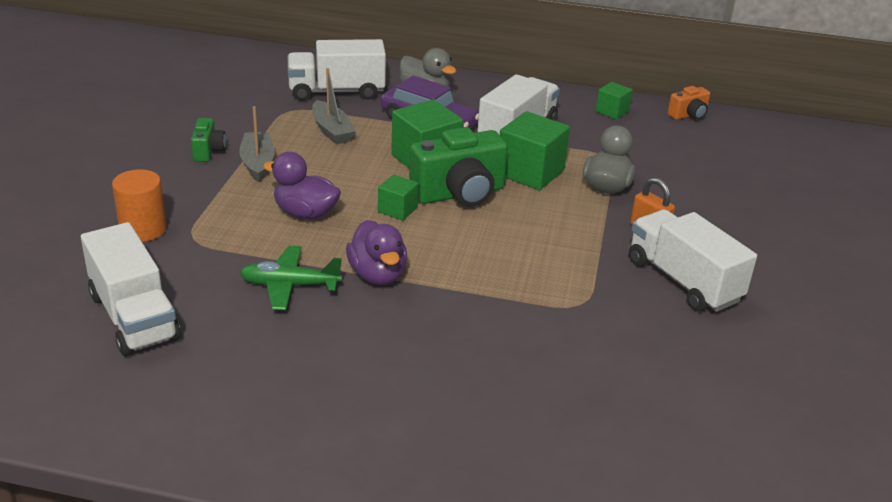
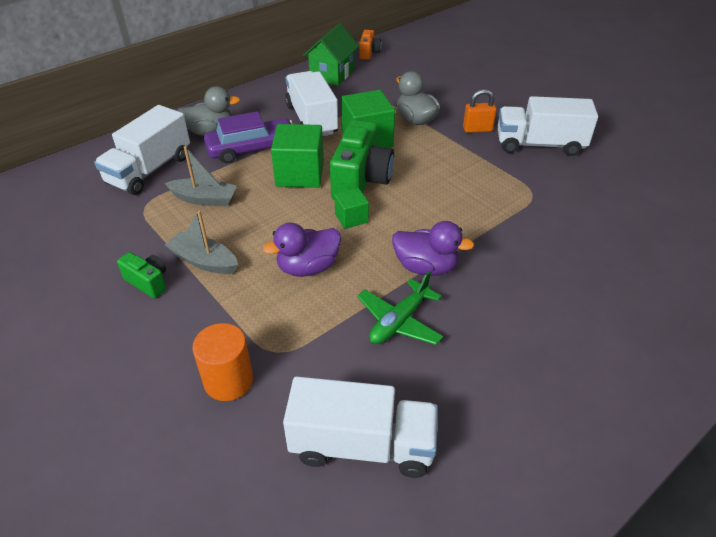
camera: 50 degrees left, 10 degrees up
(612, 111) = (332, 74): green cube -> green house

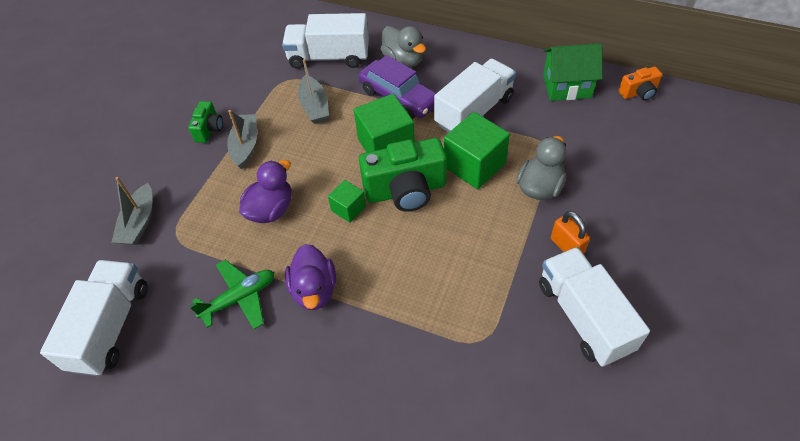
camera: 65 degrees right, 10 degrees up
(228, 380) = (139, 222): orange cylinder -> grey boat
(308, 267) = (271, 210): purple duck -> purple duck turned 90 degrees clockwise
(362, 445) = (110, 327): white truck -> white truck turned 150 degrees counterclockwise
(399, 321) = (239, 298): green plane -> green plane turned 135 degrees clockwise

